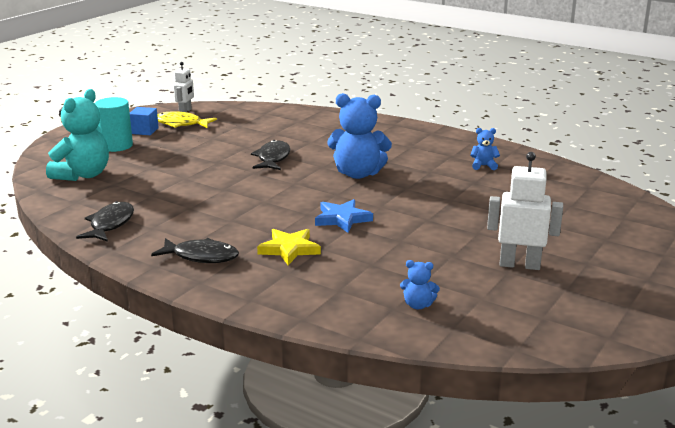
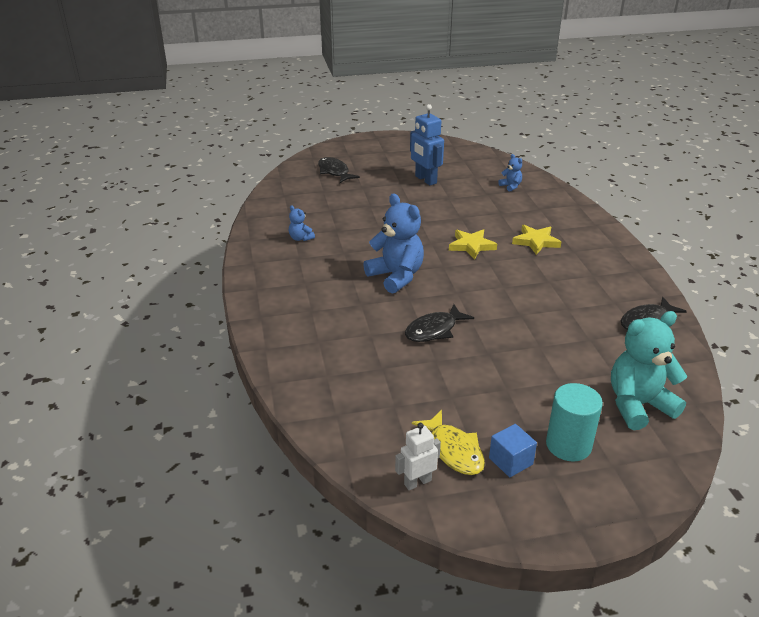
camera: 135 degrees left, 10 degrees up
(201, 256) = (599, 262): black fish -> black fish (334, 172)
(342, 219) = (471, 246): blue star -> yellow star
(519, 264) = (425, 180): white robot -> blue robot

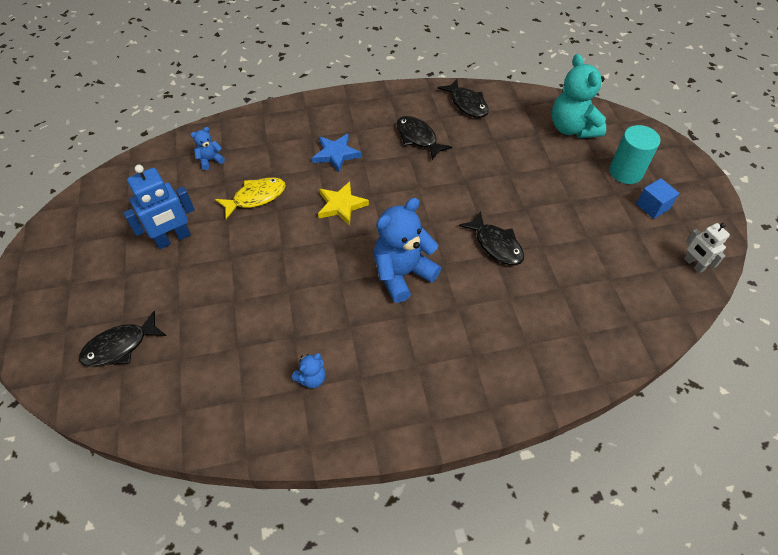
camera: 90 degrees left, 20 degrees up
(454, 450) = (652, 240): yellow fish -> yellow fish (256, 197)
(536, 241) = (336, 154): yellow star -> blue star
(575, 287) = (418, 138): none -> black fish

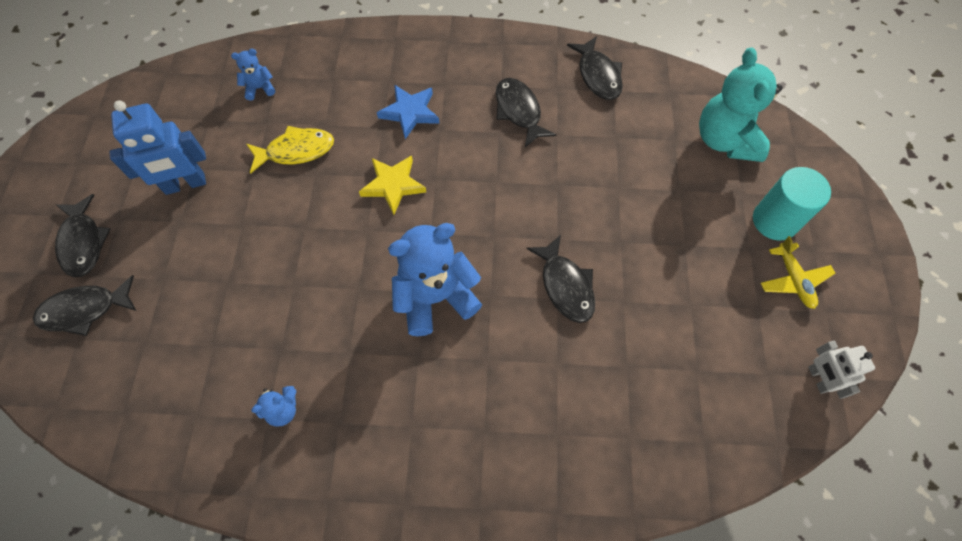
camera: 15 degrees right, 10 degrees up
(101, 298) = (83, 242): none -> black fish
(652, 206) = (793, 280): blue cube -> yellow plane

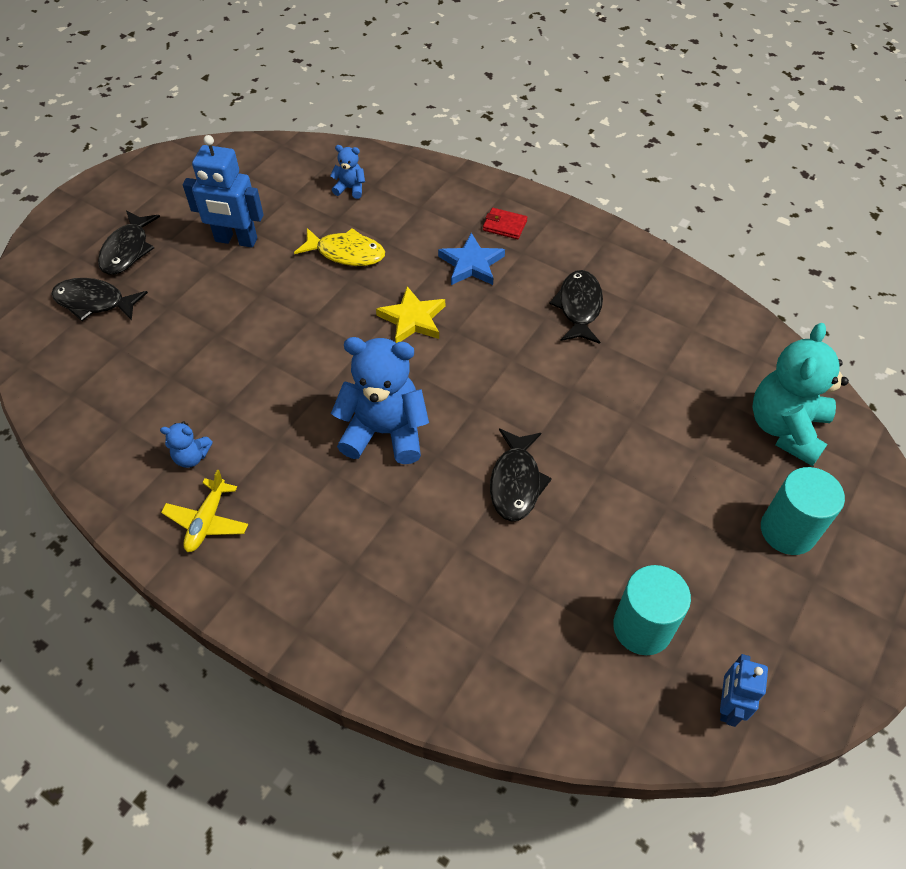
camera: 30 degrees right, 10 degrees down
(415, 65) = (504, 225): none -> red wallet
(598, 75) = (685, 308): black fish -> none
(727, 352) = (642, 627): none -> turquoise cylinder
(793, 280) = (768, 597): yellow plane -> yellow plane (207, 521)
(818, 379) = (727, 705): white robot -> blue robot

